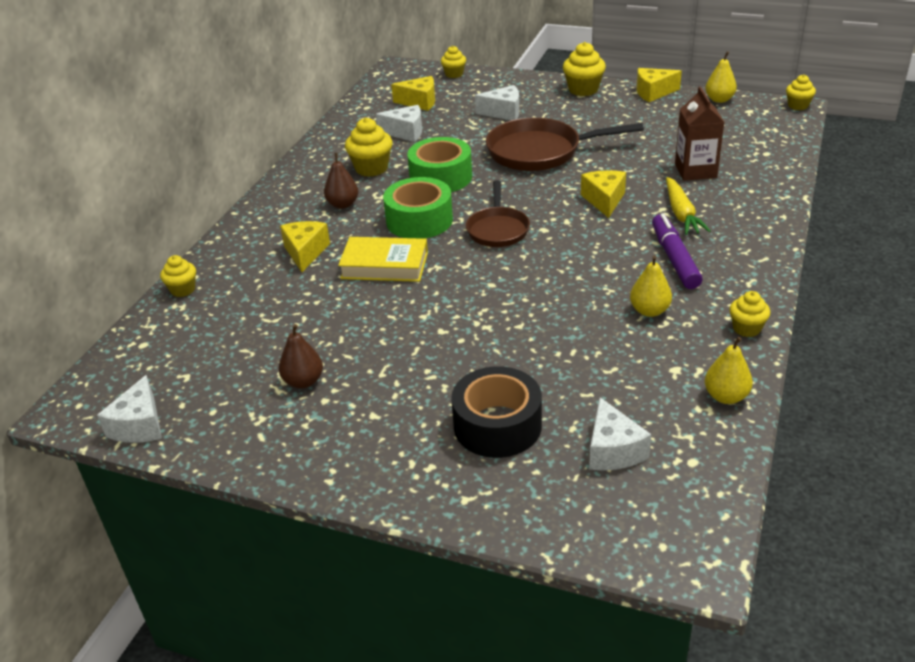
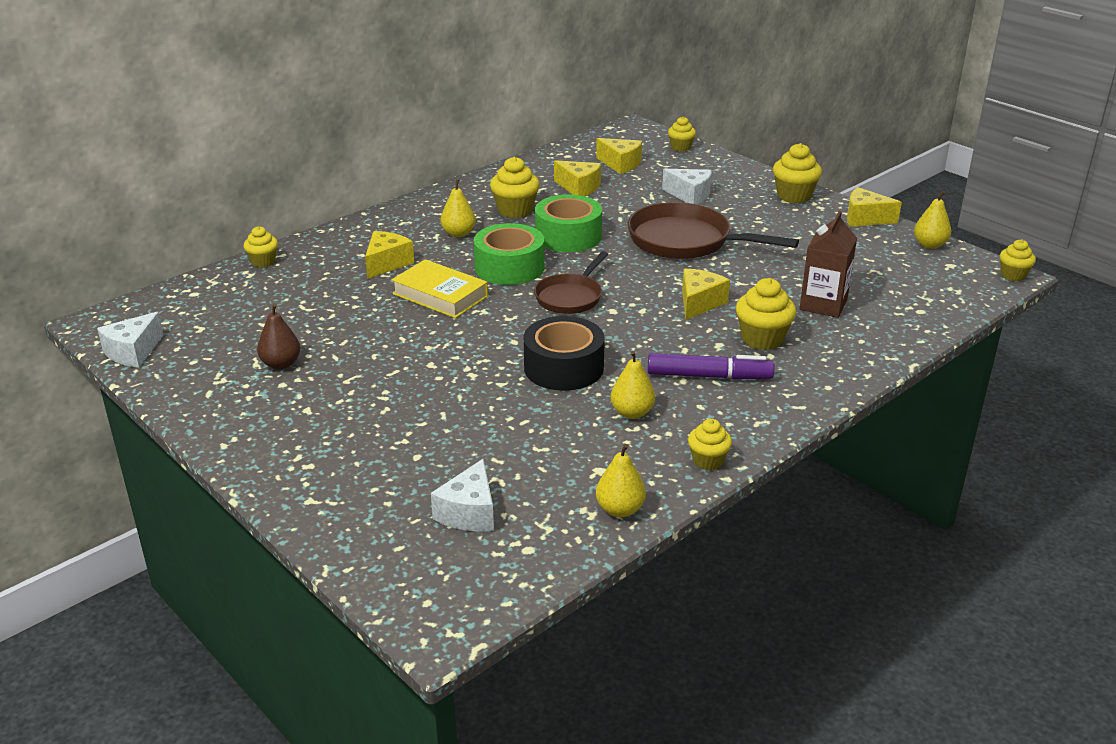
camera: 25 degrees right, 5 degrees down
(343, 204) = (458, 233): brown pear -> yellow pear
(406, 132) = (579, 188): white cheese -> yellow cheese
(497, 425) = (395, 455): black tape -> black tape (563, 367)
(674, 258) = (709, 376): purple marker -> purple marker turned 75 degrees clockwise
(681, 214) = (762, 339): yellow carrot -> yellow cupcake

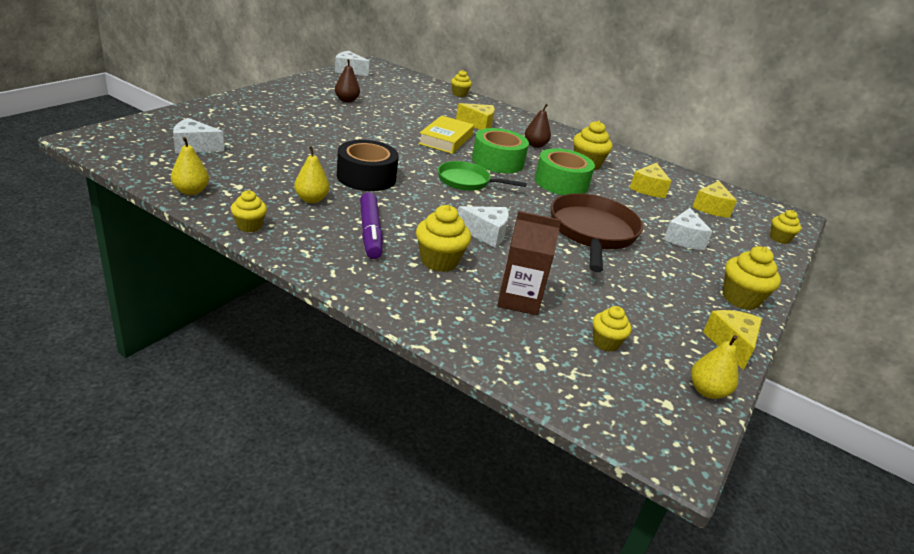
camera: 70 degrees right, 0 degrees up
(458, 233) = (535, 145): yellow pear -> brown pear
(570, 297) = (467, 181): brown pan -> green pan
(699, 303) = (486, 234): yellow cheese -> white cheese
(1013, 275) = (680, 462): yellow cupcake -> yellow cupcake (605, 343)

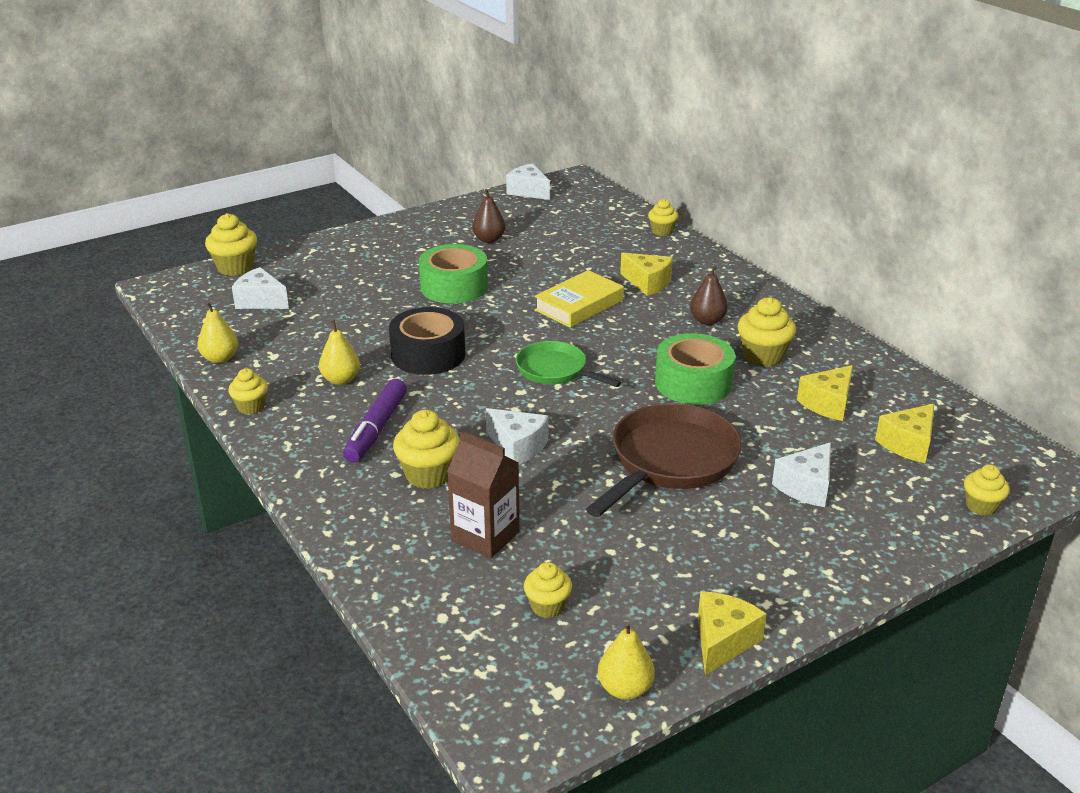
camera: 30 degrees right, 0 degrees up
(498, 161) = (626, 343): green tape -> green tape (454, 287)
(740, 299) = (806, 584): yellow cupcake -> yellow cupcake (235, 267)

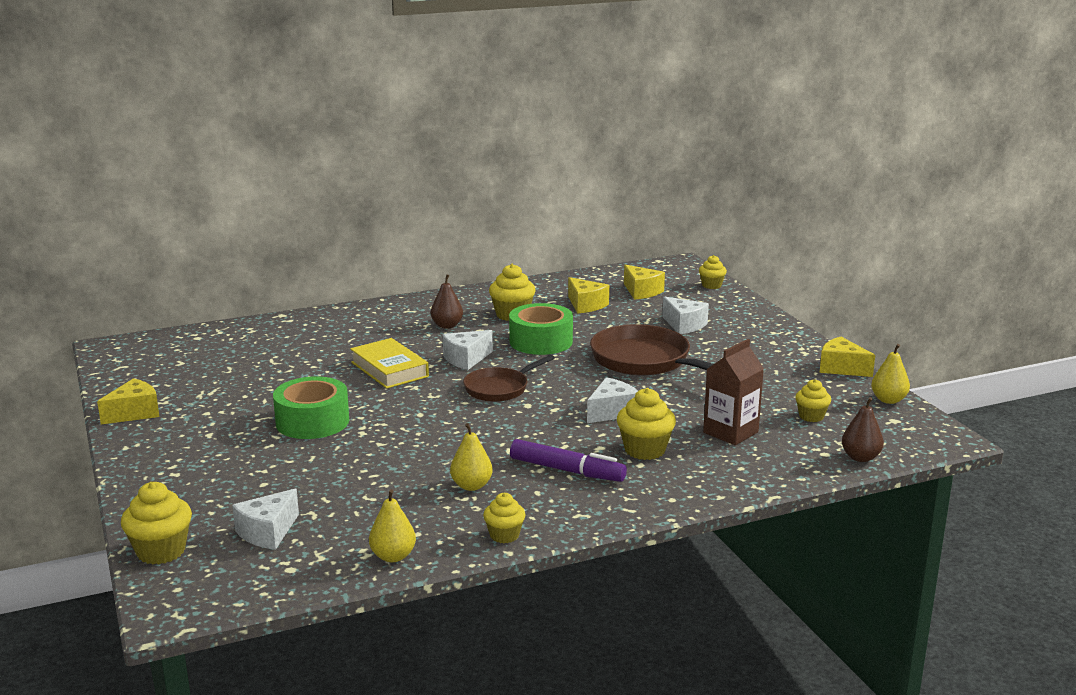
camera: 80 degrees left, 10 degrees down
(428, 354) = (444, 441): black tape -> none
(489, 239) = (218, 398): brown pear -> brown pear (860, 457)
(528, 191) = (117, 371): white cheese -> white cheese (466, 359)
(555, 370) = (499, 388): green pan -> brown pan
(648, 283) = (367, 339): yellow cheese -> yellow cheese (134, 413)
(662, 231) = (270, 323): yellow cupcake -> none

